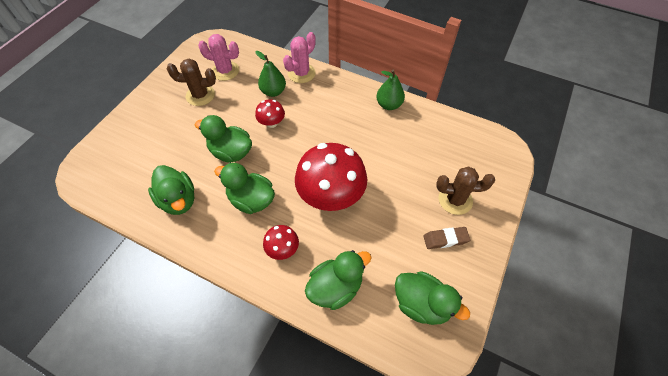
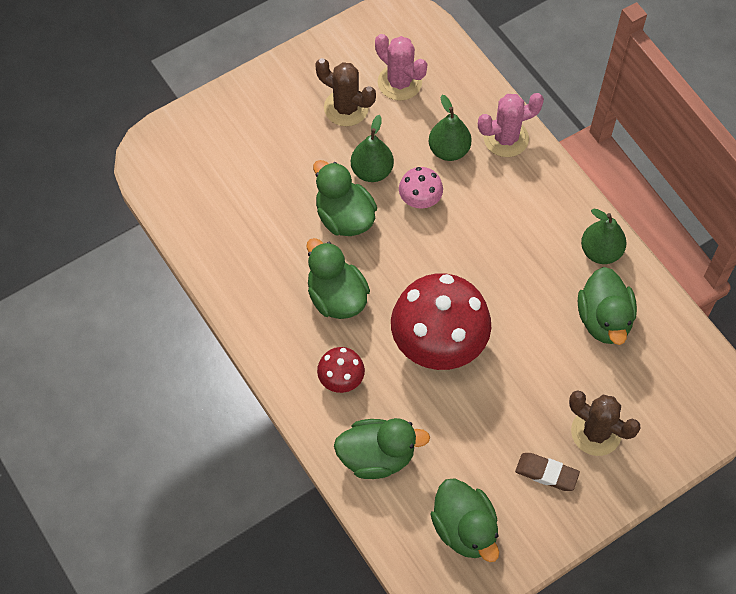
camera: 30 degrees right, 5 degrees up
(178, 200) = (249, 252): green duck -> green duck (604, 319)
(234, 120) = (372, 171): none -> green pear
(271, 123) = (420, 199): red mushroom -> pink mushroom

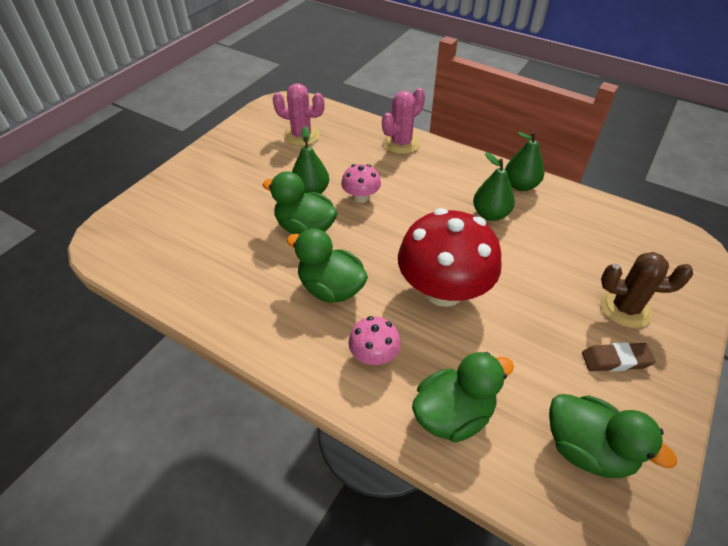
camera: 25 degrees left, 15 degrees down
(341, 379) = (374, 355): red mushroom -> pink mushroom
(346, 108) = (268, 161): brown cactus -> none
(449, 150) = (364, 162): green pear -> green pear (490, 214)
(604, 319) = (559, 226): green duck -> none

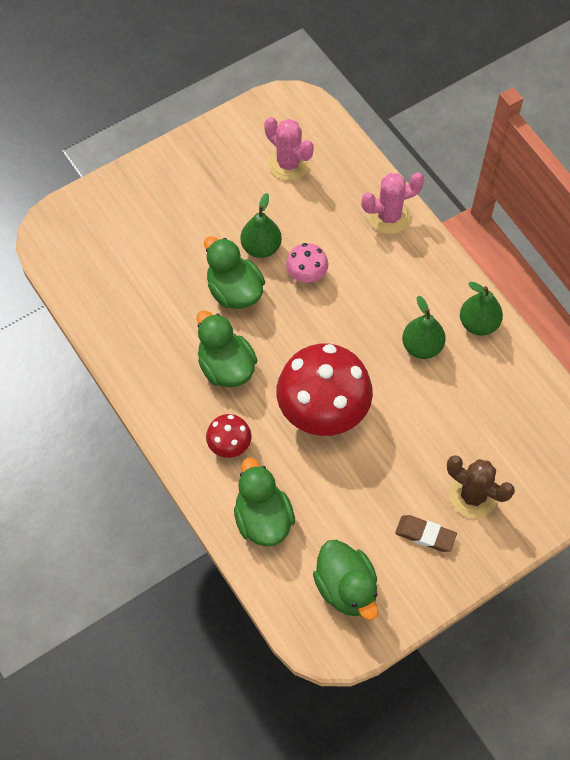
camera: 25 degrees right, 15 degrees up
(374, 355) = (229, 444): pink mushroom -> red mushroom
(453, 414) = (263, 519): green duck -> green duck turned 105 degrees counterclockwise

